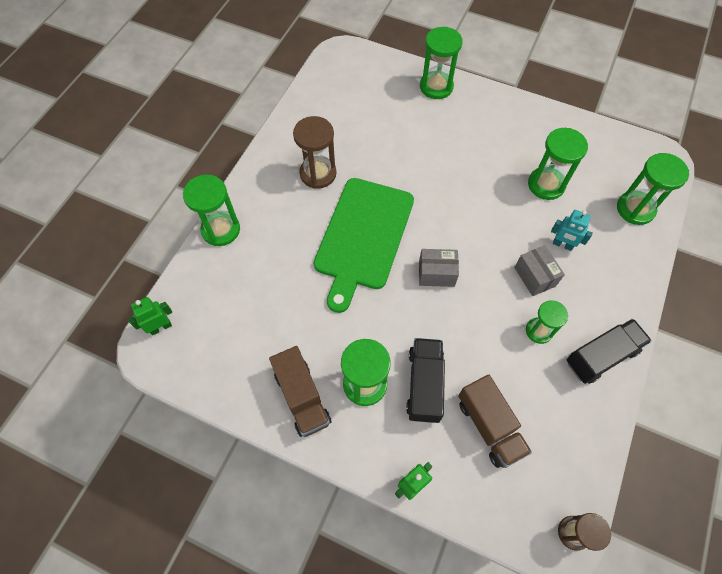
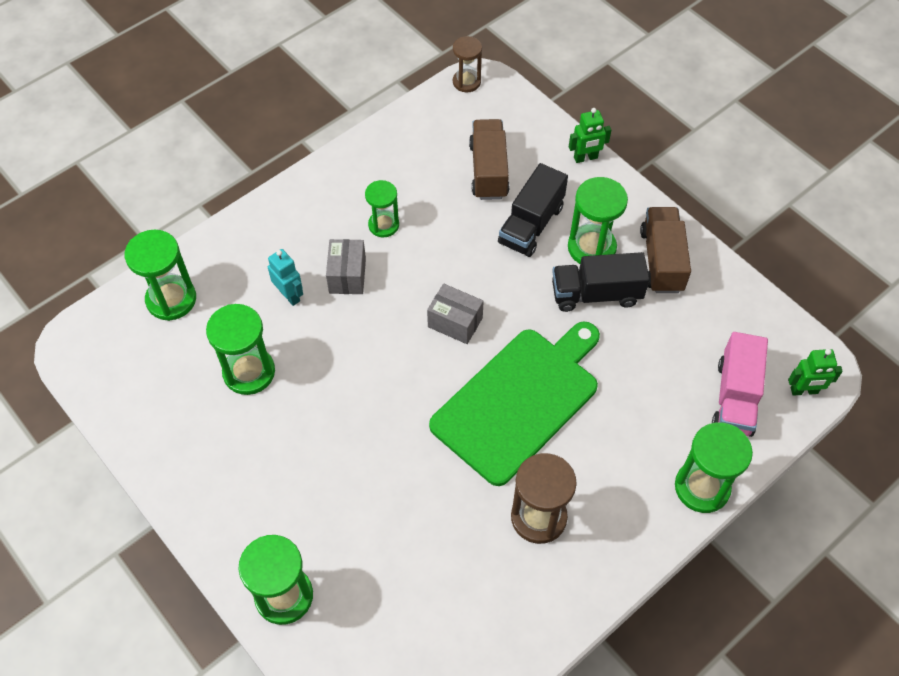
camera: 155 degrees left, 5 degrees down
(212, 301) = (735, 397): none -> pink truck
(601, 356) = (340, 181): black truck -> black truck (596, 294)

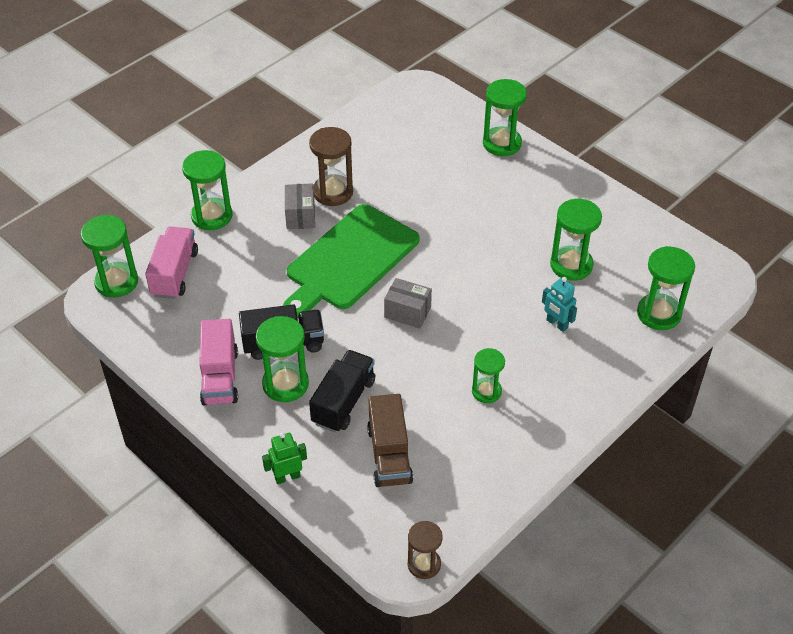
camera: 175 degrees right, 10 degrees down
(347, 276) = (510, 343): grey box -> grey box (300, 216)
(661, 260) = (220, 377): brown truck -> pink truck
(804, 391) = (116, 282): green robot -> green hourglass

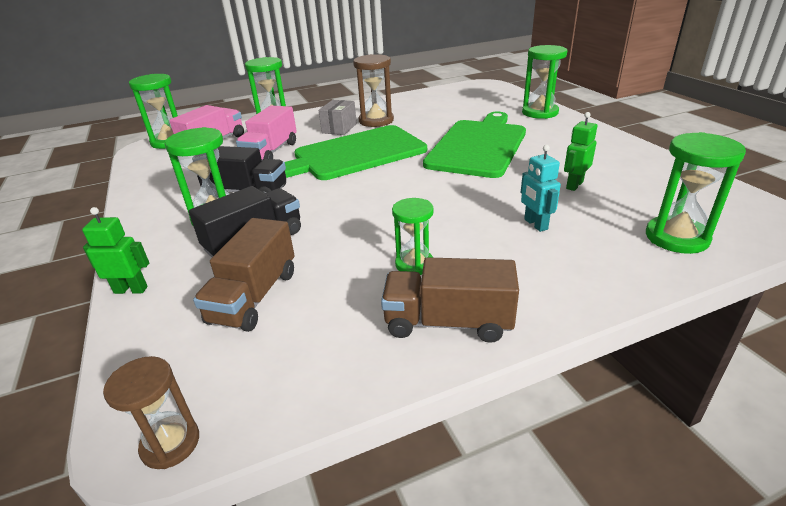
camera: 25 degrees right, 15 degrees down
(220, 377) = (170, 203): pink truck -> pink truck (271, 152)
(407, 312) = (378, 191): grey box -> none
(465, 220) = (478, 146): none -> green cutting board
(535, 436) = (448, 322): none -> brown truck
(571, 265) = (574, 185): green hourglass -> green robot

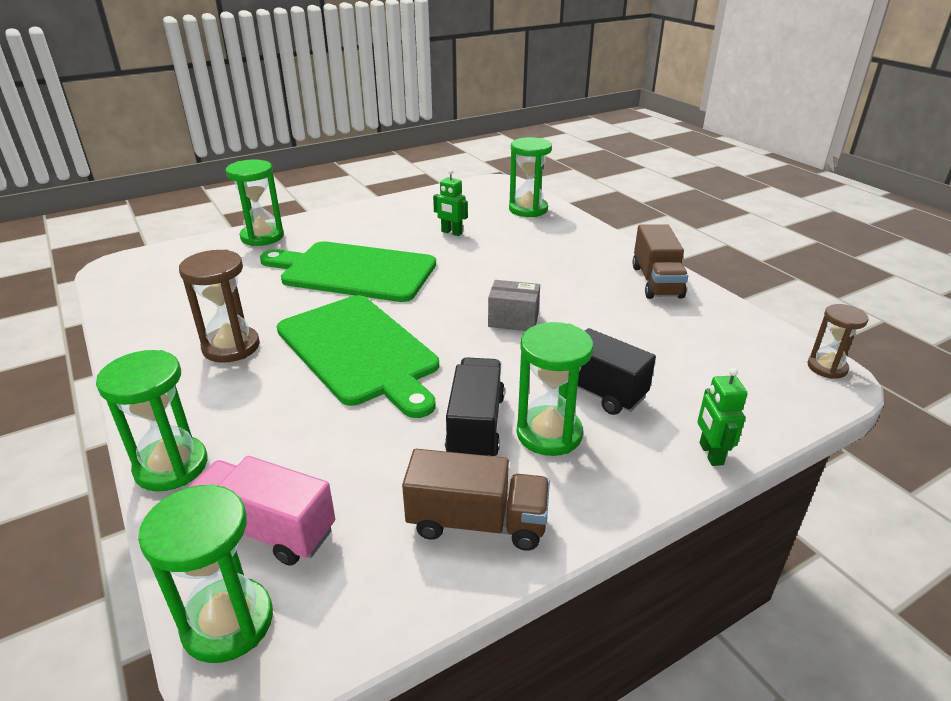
camera: 100 degrees left, 0 degrees up
(254, 297) = (676, 367): brown truck -> brown truck (477, 523)
(271, 152) = (333, 435): pink truck -> none
(339, 128) = (250, 378): grey box -> grey box (513, 320)
(414, 264) = (595, 297): green hourglass -> none
(535, 224) = (521, 250): turquoise robot -> none

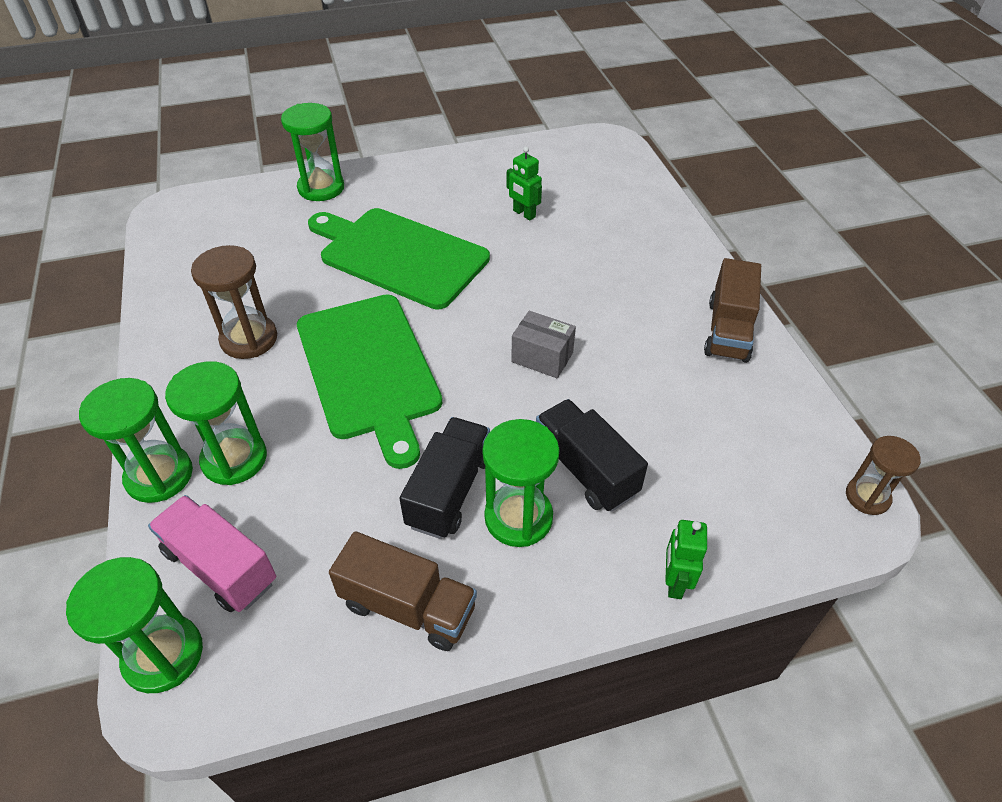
camera: 15 degrees right, 15 degrees up
(528, 209) = (625, 190): green hourglass -> green hourglass (234, 459)

